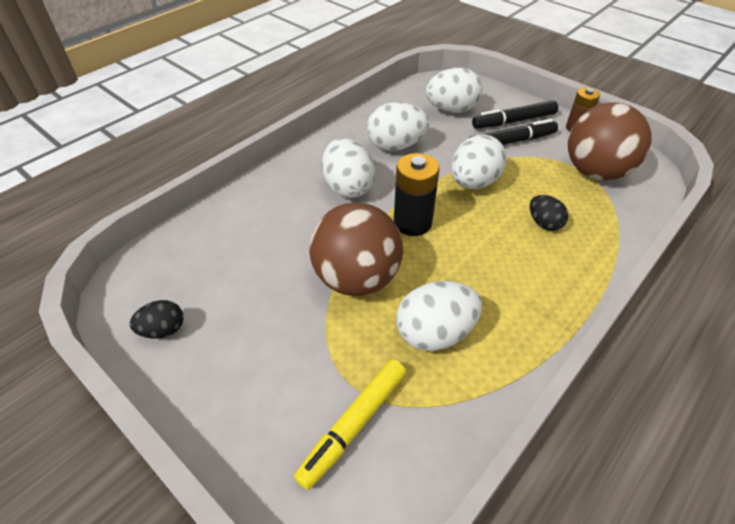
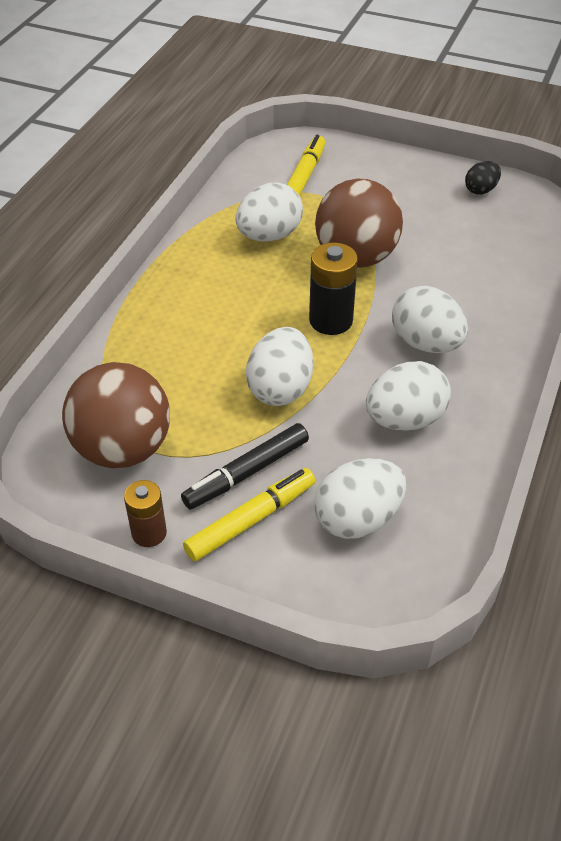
camera: 160 degrees right, 0 degrees up
(513, 121) = (251, 520): black marker -> yellow marker
(544, 223) = (187, 356): black egg -> none

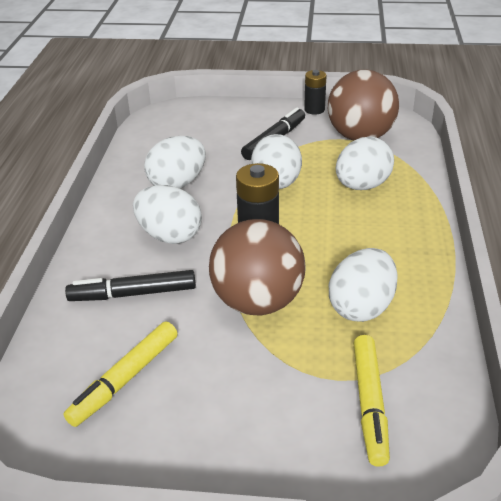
camera: 165 degrees right, 10 degrees down
(149, 533) = (314, 110): brown battery -> black battery
(251, 520) = (260, 123): yellow marker -> yellow marker (125, 379)
(357, 519) = (196, 134): white egg -> white egg (362, 186)
(469, 288) = (133, 294): none -> black marker
(480, 190) = (122, 439): black egg -> none

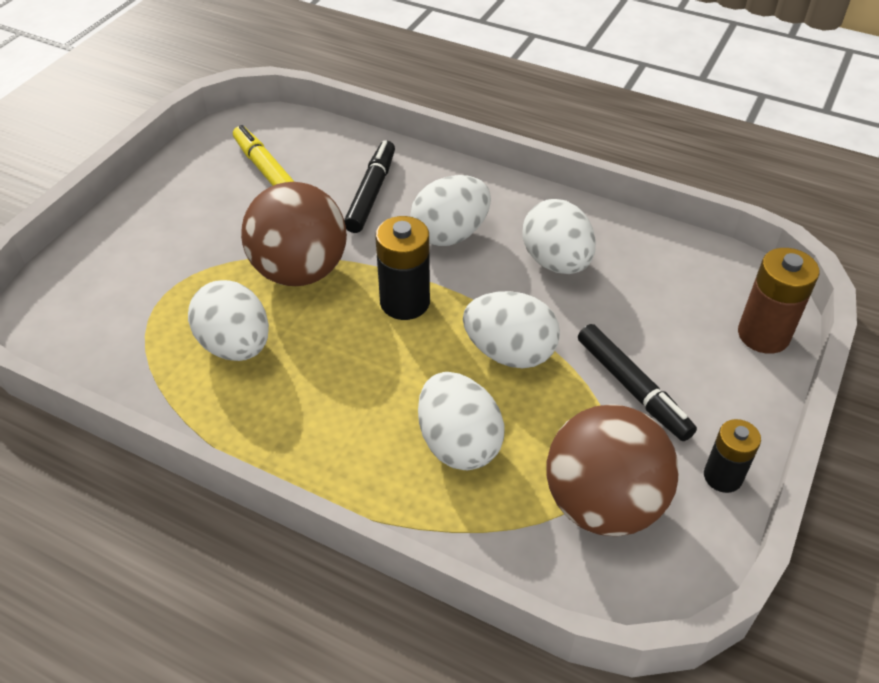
camera: 110 degrees right, 10 degrees up
(204, 109) = (763, 335): none -> brown battery
(369, 404) = (122, 303): yellow marker -> none

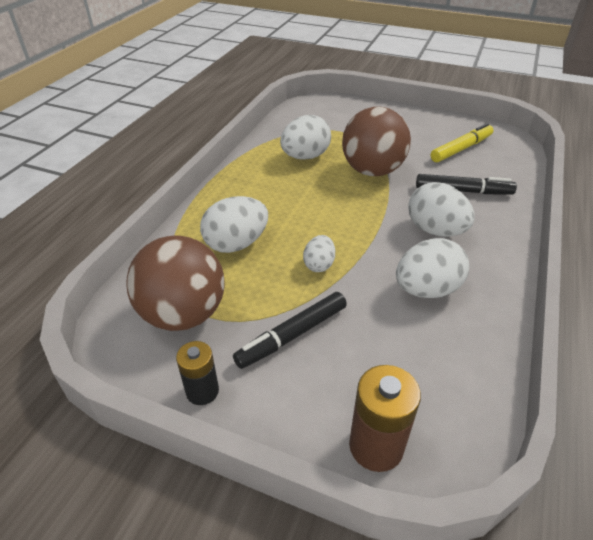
camera: 85 degrees right, 5 degrees down
(405, 302) = (356, 214): black battery -> none
(509, 353) = (319, 265): white egg -> white egg, size x0.58

